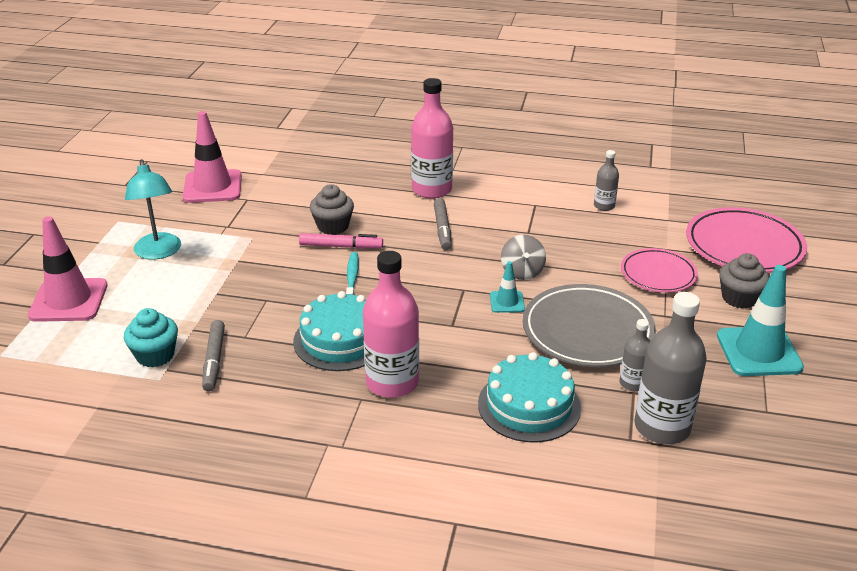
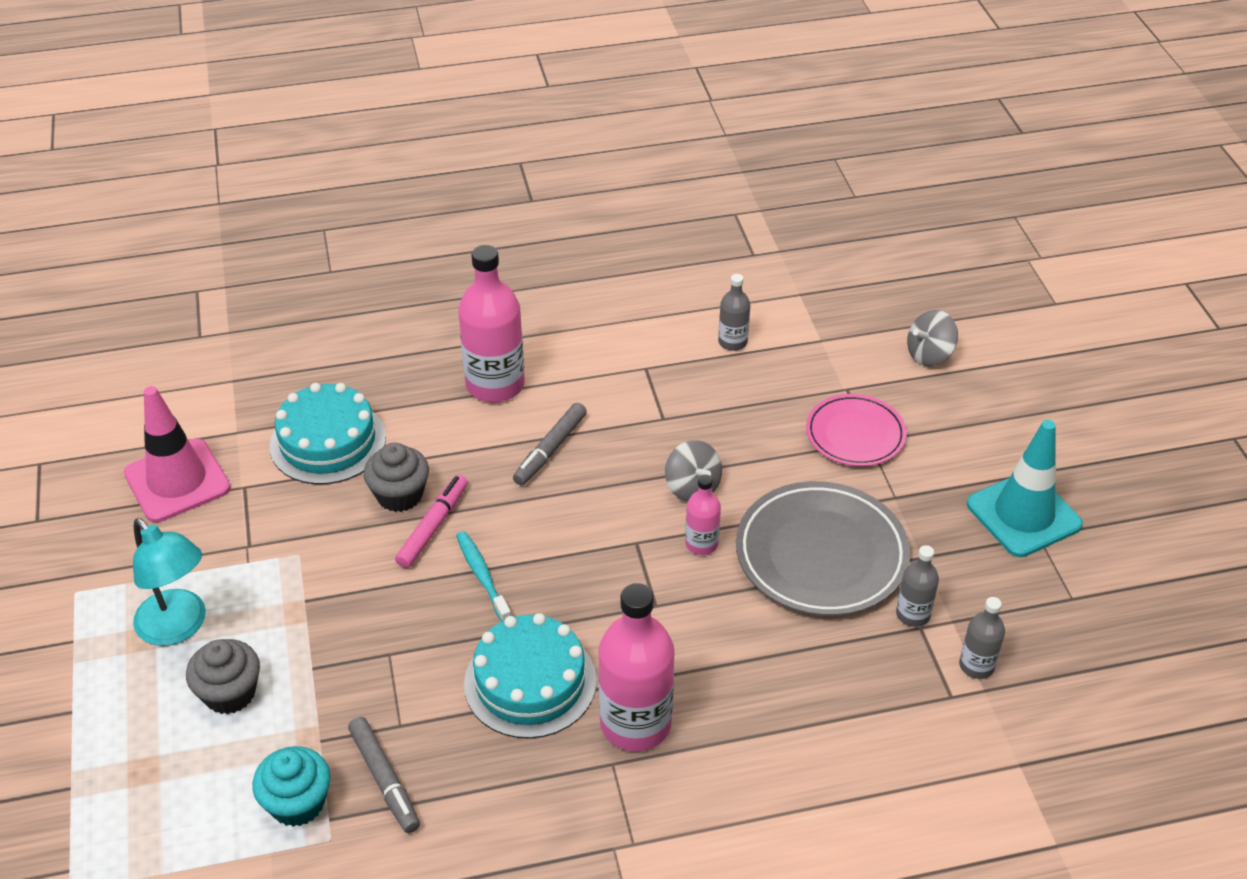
camera: 25 degrees left, 10 degrees up
(69, 300) = (104, 760): pink traffic cone -> none
(341, 246) = (433, 526): pink marker -> pink marker turned 45 degrees counterclockwise
(442, 229) = (550, 450): grey marker -> grey marker turned 60 degrees clockwise
(507, 302) = (701, 544): turquoise traffic cone -> pink bottle
(529, 405) = (816, 693): turquoise cake -> turquoise cake (328, 442)
(662, 427) = (976, 666): grey bottle -> grey bottle, size x0.51
(739, 298) = (964, 440): grey cupcake -> grey cupcake (230, 693)
(744, 246) = (929, 355): pink plate -> grey spinning top

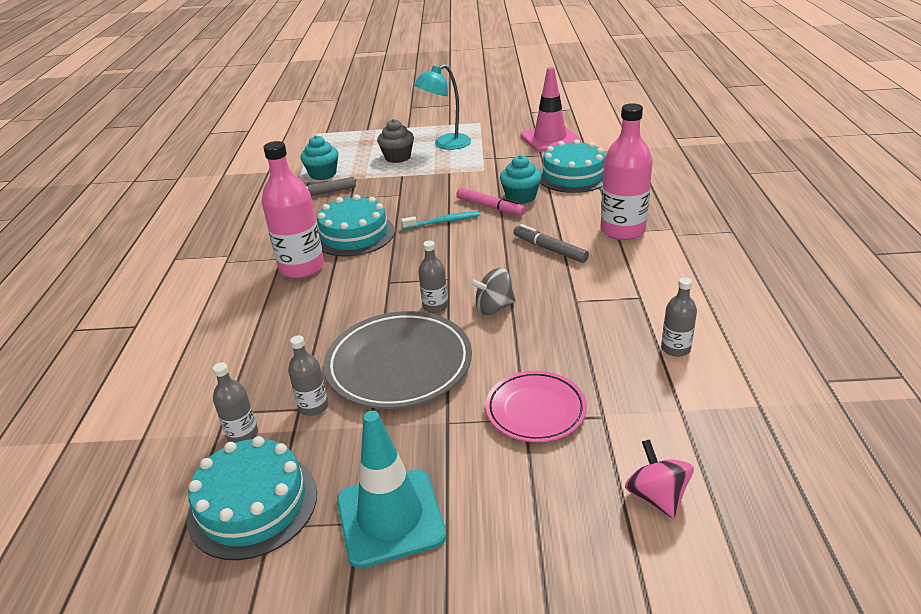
camera: 105 degrees right, 10 degrees down
(399, 495) = (520, 197): grey cupcake -> turquoise cupcake
(701, 544) = (435, 306): pink bottle -> grey bottle
(929, 355) = (656, 496): grey spinning top -> pink spinning top
(1056, 621) = (253, 504): none -> turquoise cake

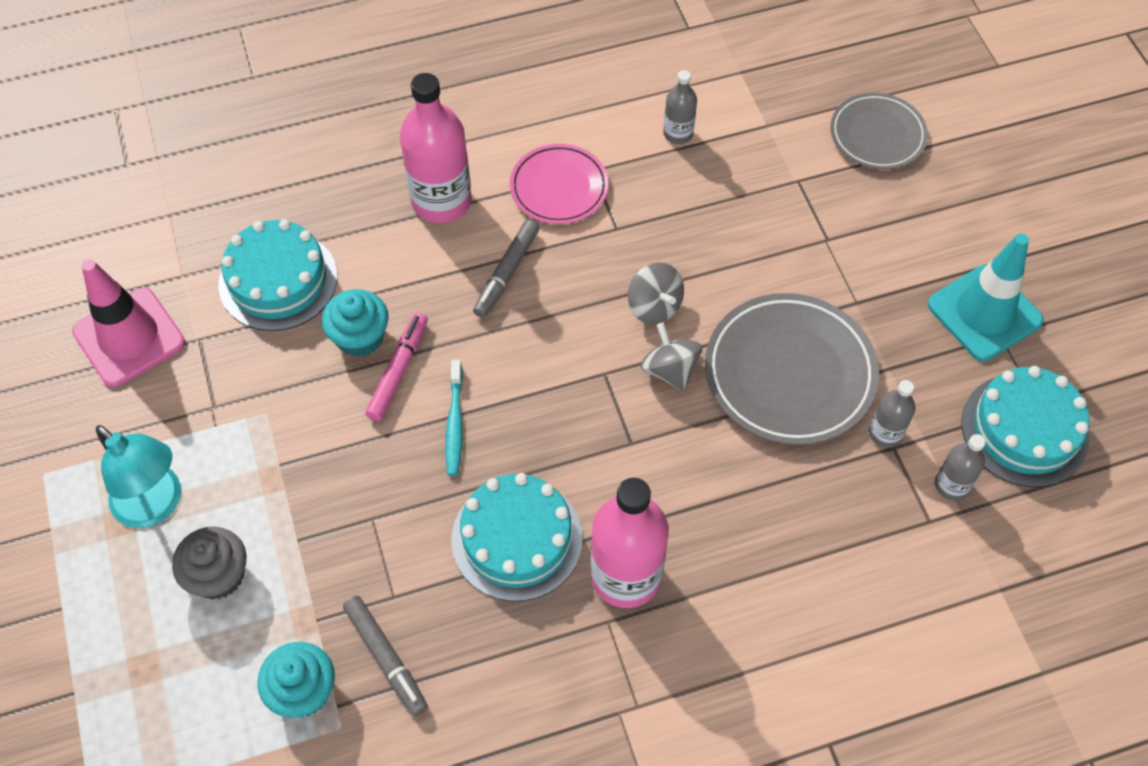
camera: 110 degrees left, 25 degrees up
(435, 306) = (670, 370): grey bottle -> grey spinning top
(443, 222) = (455, 423): turquoise toothbrush -> turquoise toothbrush turned 150 degrees counterclockwise
(535, 410) = (811, 233): pink plate -> pink plate (559, 187)
(656, 496) = (877, 135): pink spinning top -> grey plate

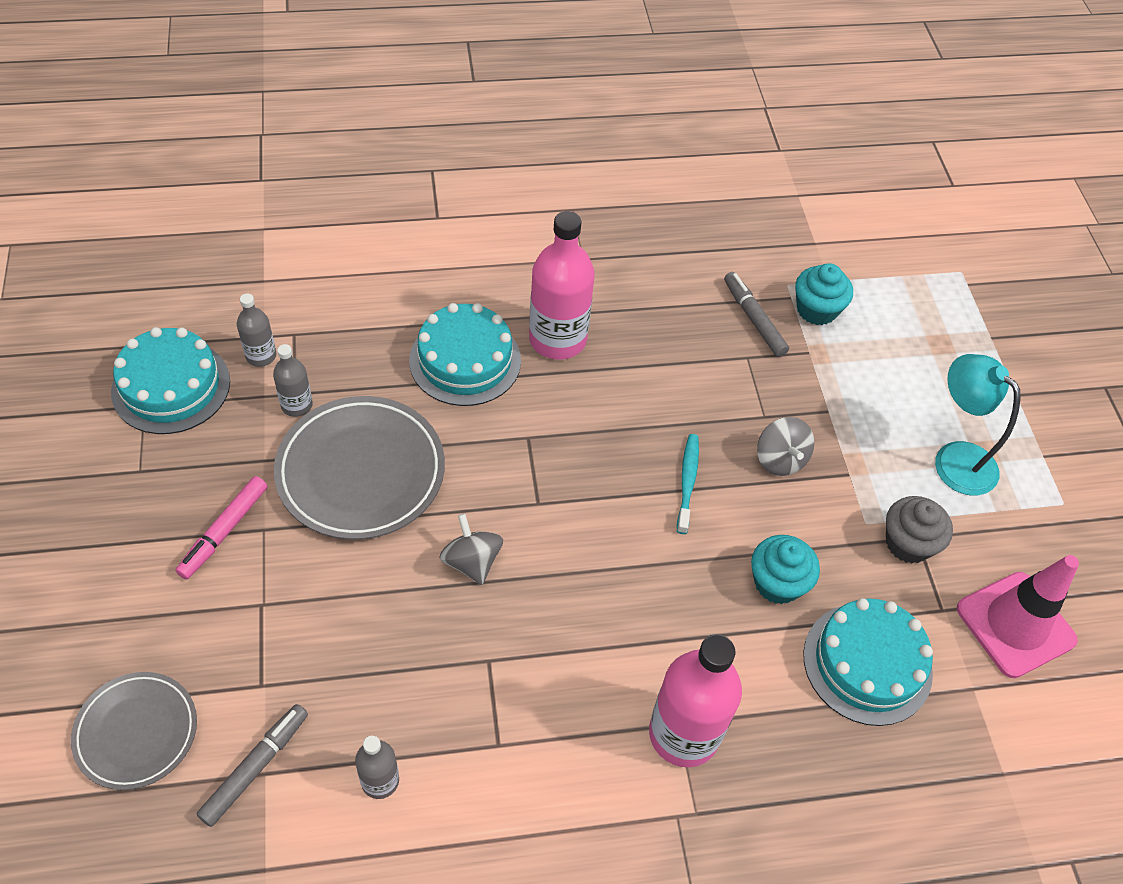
camera: 175 degrees left, 5 degrees down
(218, 575) = (892, 396): grey cupcake -> grey cupcake (908, 543)
(398, 371) = (739, 541): pink marker -> pink marker (224, 531)
(506, 273) = (619, 627): grey marker -> grey marker (255, 767)
(517, 539) = (642, 380): turquoise cake -> turquoise cake (465, 360)
(559, 187) = (543, 727): pink plate -> none
(670, 370) = (474, 495): grey spinning top -> grey spinning top (780, 459)
(984, 313) = (141, 495): turquoise traffic cone -> none

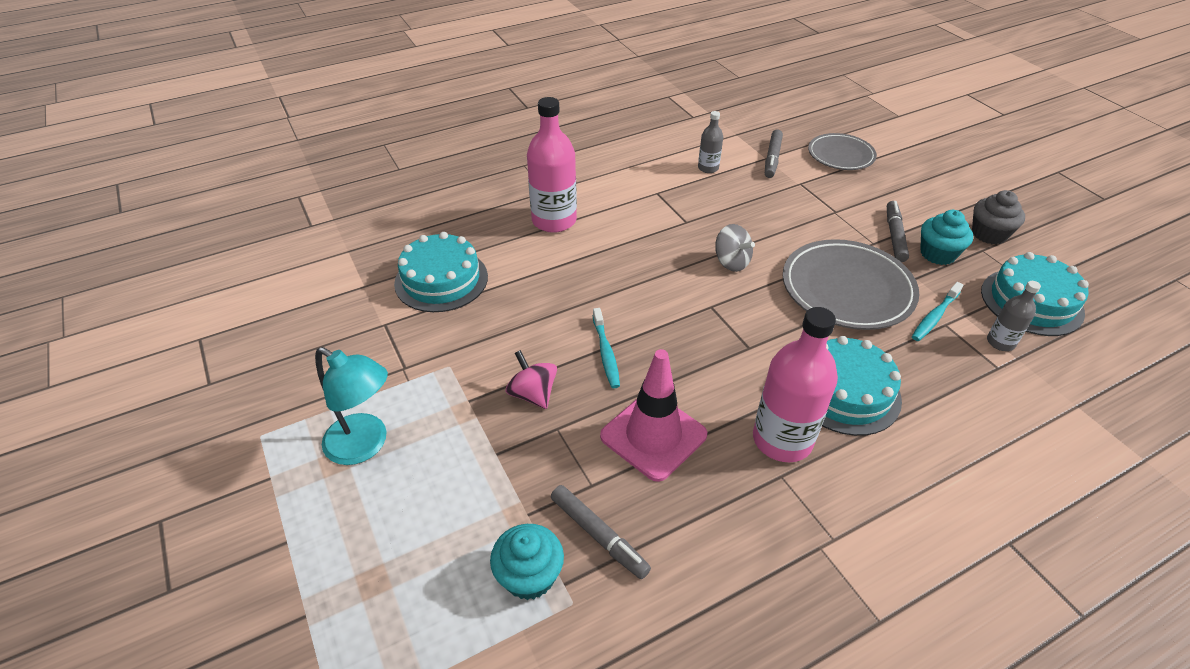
camera: 165 degrees right, 10 degrees down
(224, 531) = (894, 236): pink marker -> grey marker
(297, 405) = (934, 316): grey bottle -> turquoise toothbrush
(777, 583) = (514, 307): turquoise cupcake -> turquoise cupcake (937, 254)
(780, 459) = (533, 394): grey spinning top -> pink spinning top
(908, 543) = (412, 361): grey cupcake -> grey cupcake (989, 234)
(1015, 624) = (326, 330): pink traffic cone -> pink traffic cone (653, 435)

